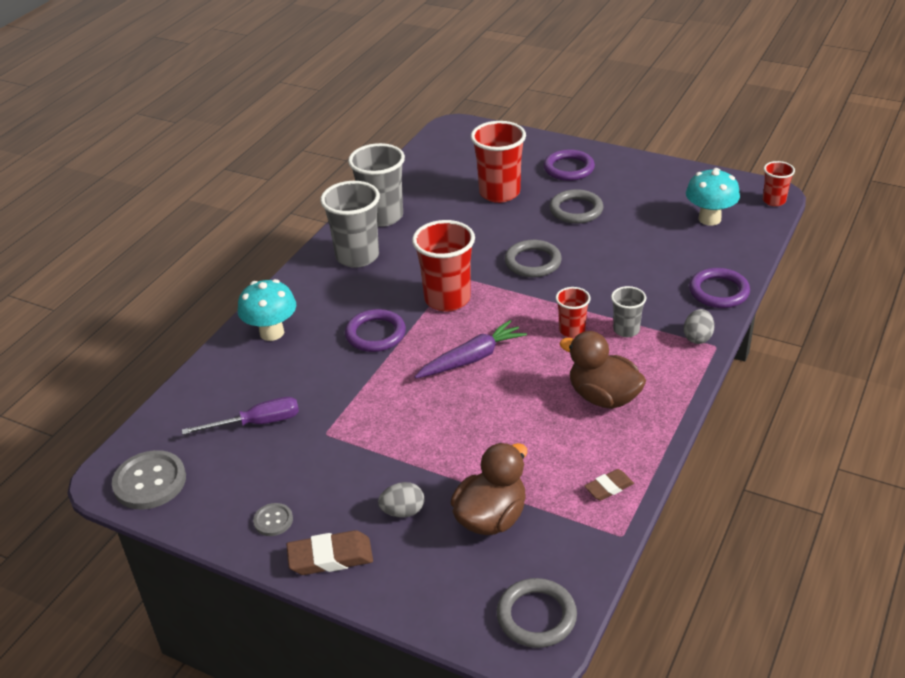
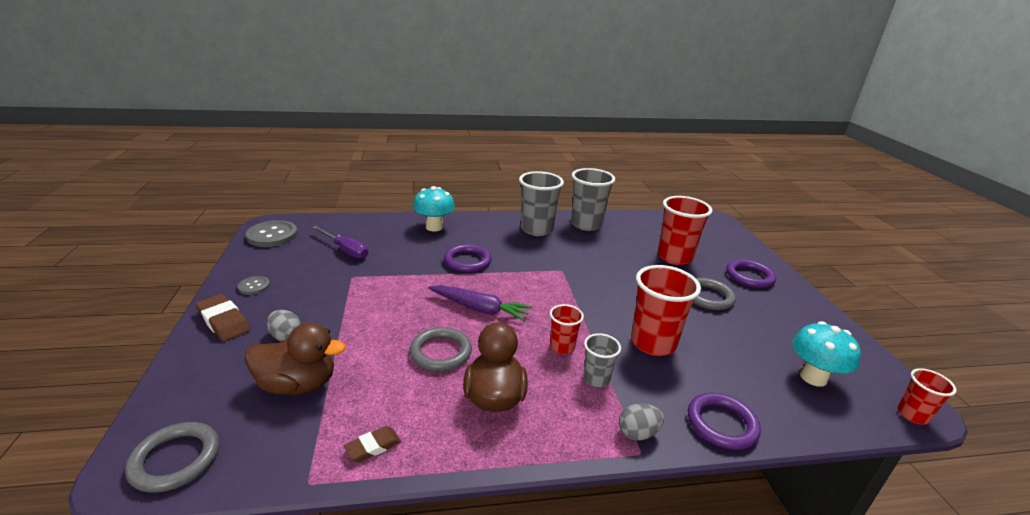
camera: 50 degrees right, 10 degrees down
(447, 299) = (533, 276): red cup -> red cup (653, 343)
(533, 262) = (619, 298): grey ring -> grey ring (441, 352)
(609, 487) = (373, 447): brown eraser -> brown eraser turned 60 degrees counterclockwise

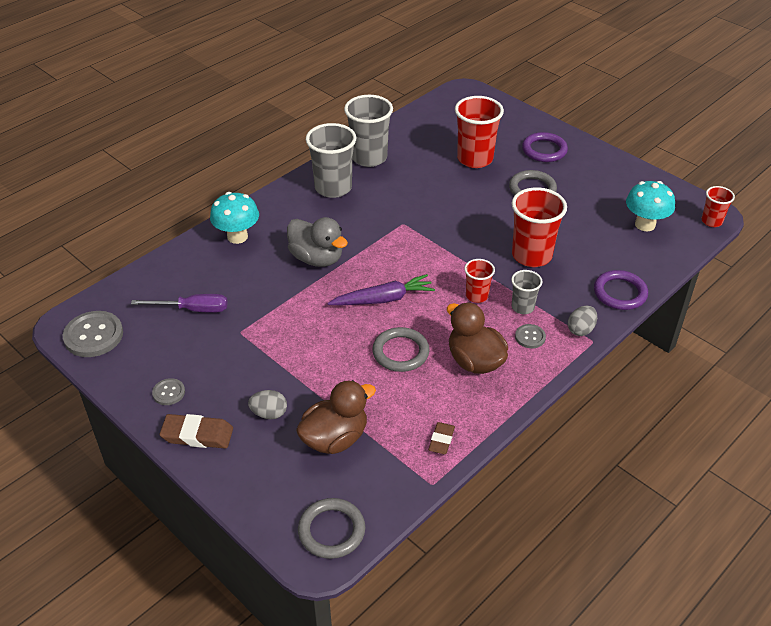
camera: 35 degrees left, 15 degrees up
(467, 261) = (317, 258): purple ring -> grey duck
(574, 408) = (530, 337): none -> grey button

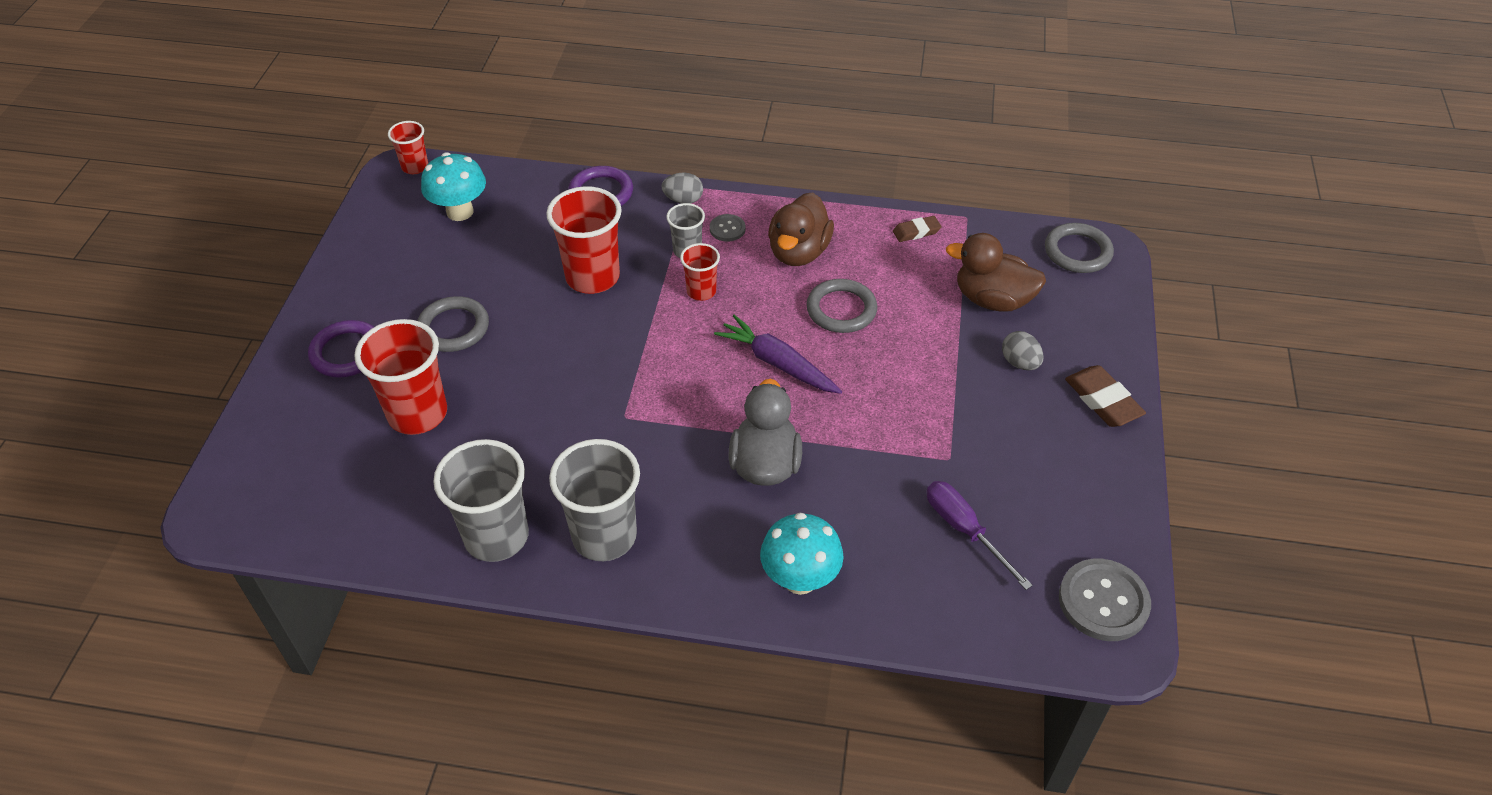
camera: 125 degrees left, 5 degrees up
(169, 392) = (1088, 461): grey button -> none

